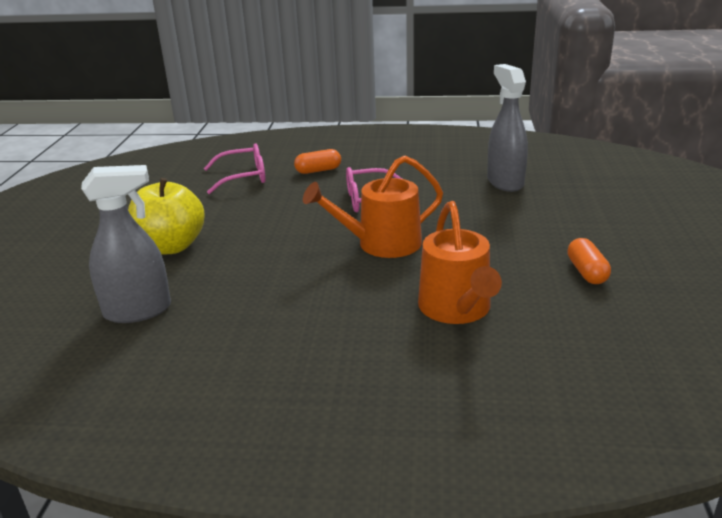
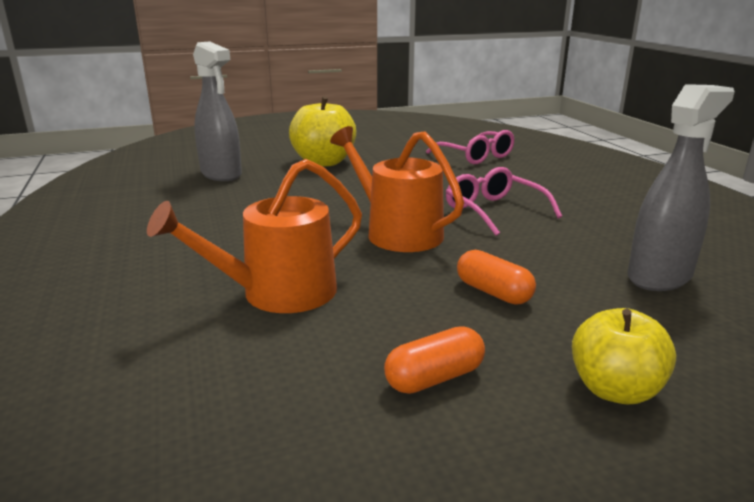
camera: 65 degrees right, 5 degrees down
(318, 170) = (532, 178): orange capsule -> orange capsule (493, 292)
(610, 229) = (614, 390): none -> yellow apple

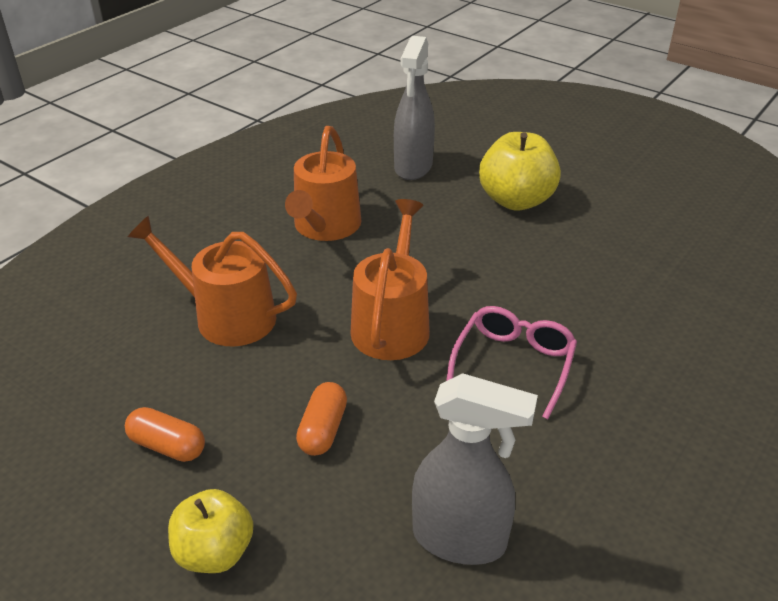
camera: 55 degrees right, 15 degrees up
(230, 220) = (325, 227): none -> orange watering can
(476, 156) = (678, 287): pink glasses -> none

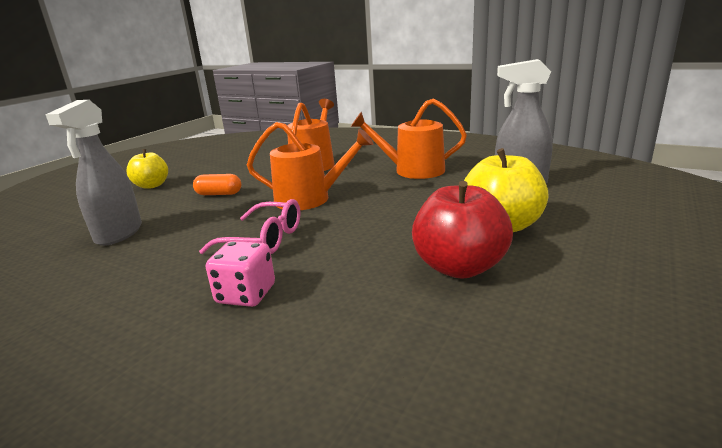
camera: 85 degrees right, 15 degrees down
(167, 446) = (220, 169): orange capsule -> none
(593, 237) = (459, 267): none -> red apple
(639, 371) = (246, 294): none -> pink dice

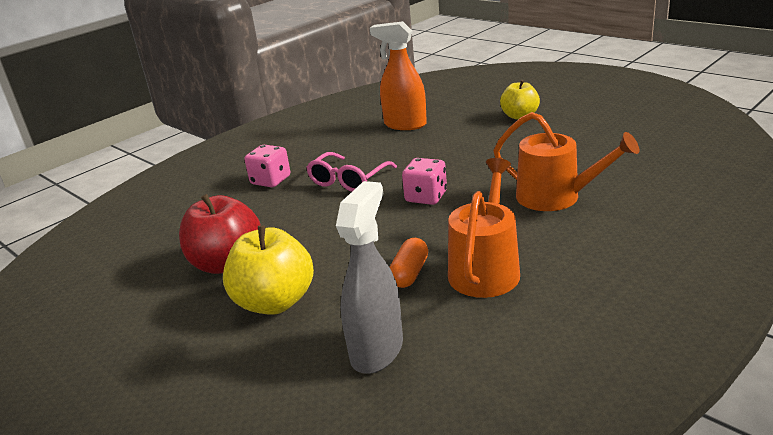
camera: 105 degrees right, 5 degrees up
(118, 234) = (404, 125): grey spray bottle -> orange spray bottle
(219, 194) = (472, 150): orange capsule -> orange capsule (409, 273)
(309, 199) = (426, 197): orange watering can -> pink dice

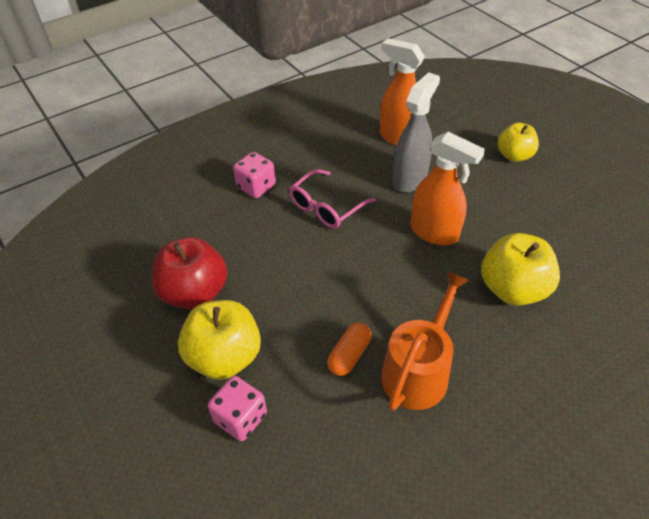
camera: 10 degrees right, 20 degrees up
(377, 350) = (297, 446): grey spray bottle -> grey spray bottle (410, 179)
(426, 197) = (391, 252): pink dice -> pink dice (240, 418)
(463, 176) = (434, 232): none -> orange spray bottle
(555, 197) = (512, 289): orange watering can -> yellow apple

